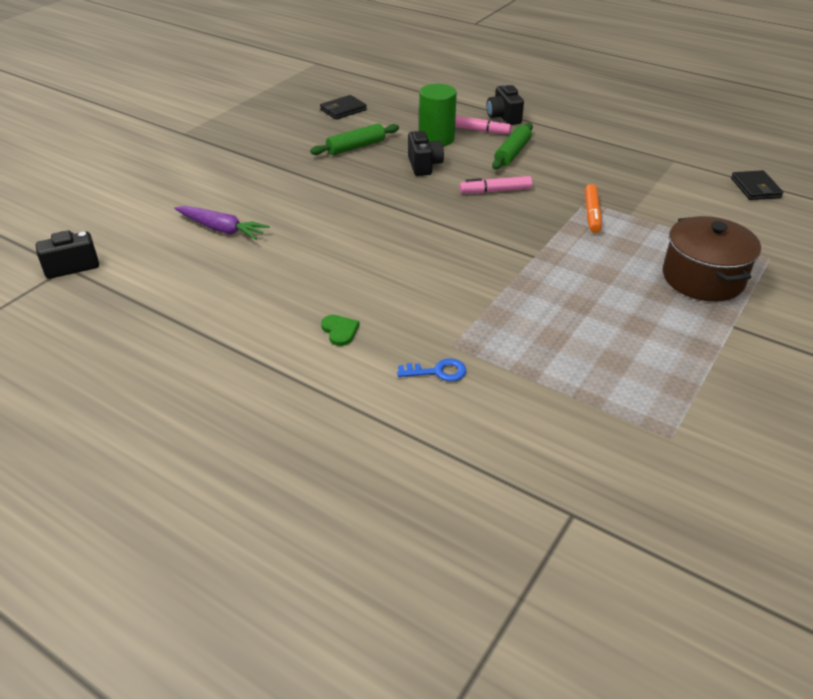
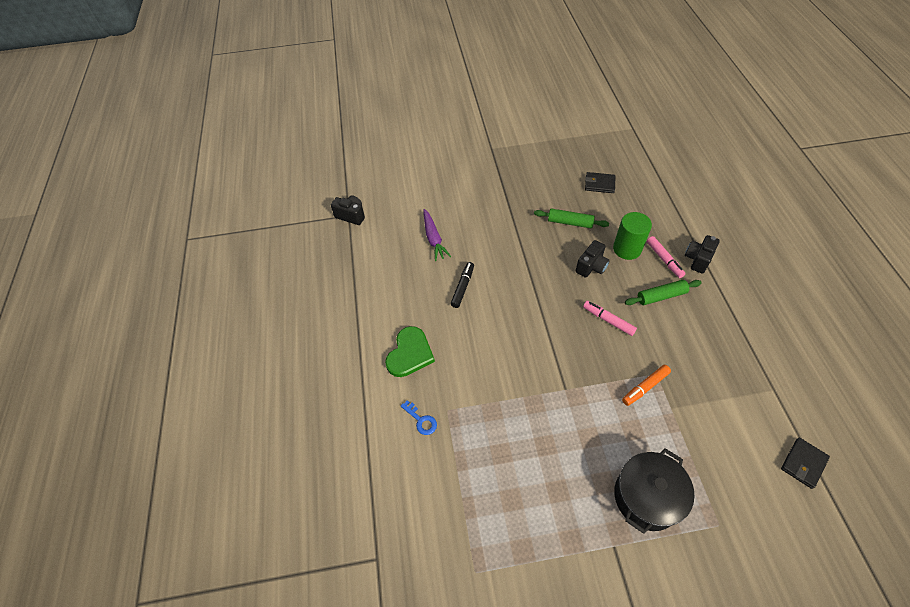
camera: 50 degrees right, 15 degrees up
(317, 247) = (462, 287): none -> black marker
(340, 331) = (410, 353): green heart -> green heart, size x1.99
(703, 278) = (646, 497): brown pot -> black pot

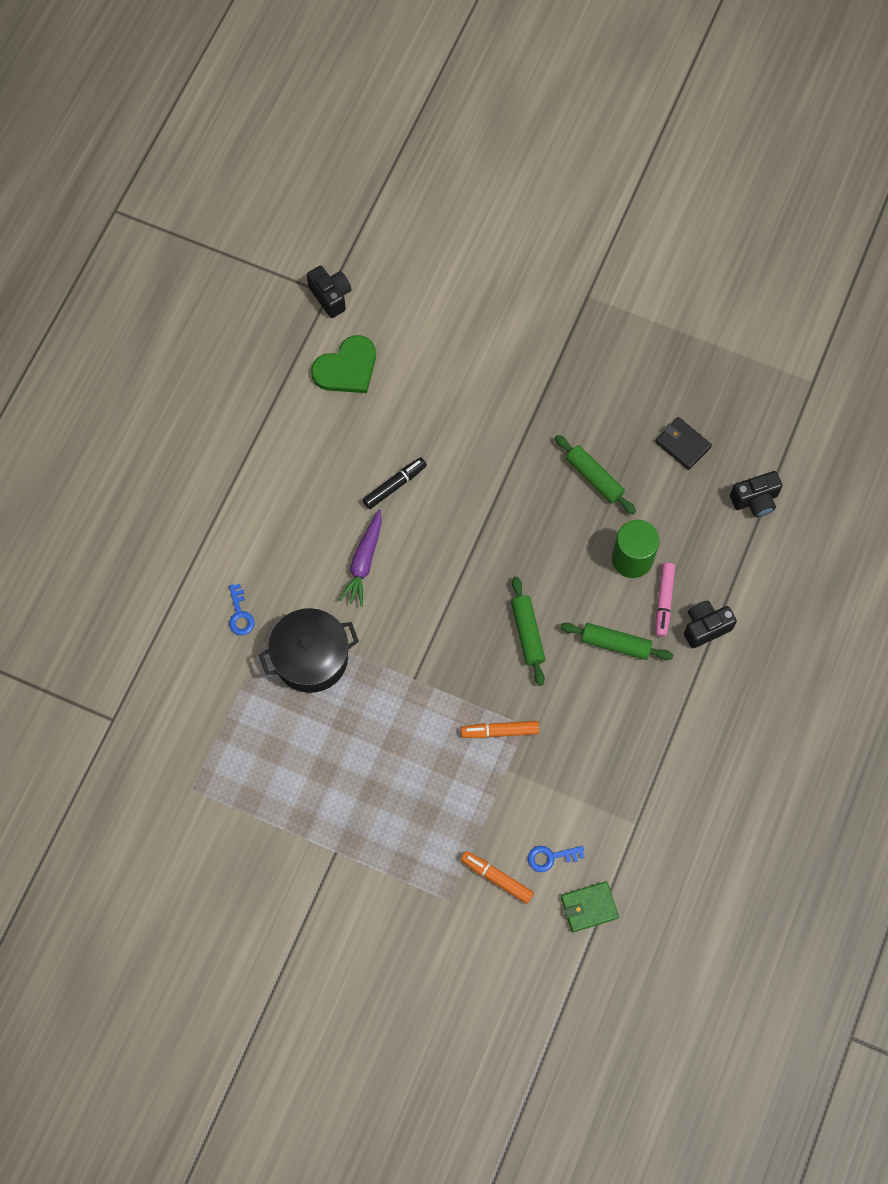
camera: 30 degrees right, 15 degrees up
(410, 353) = (278, 531): green heart -> green heart (346, 368)
(433, 239) = (408, 395): purple carrot -> purple carrot (364, 562)
(591, 267) = (567, 555): black camera -> black camera (755, 500)
(608, 320) = (527, 633): pink marker -> green rolling pin
(646, 497) = (403, 832): black pot -> black pot (311, 658)
(732, 486) = (497, 878): none -> orange marker
(749, 447) = (550, 857): none -> blue key
(803, 463) = (589, 907): black wallet -> green wallet

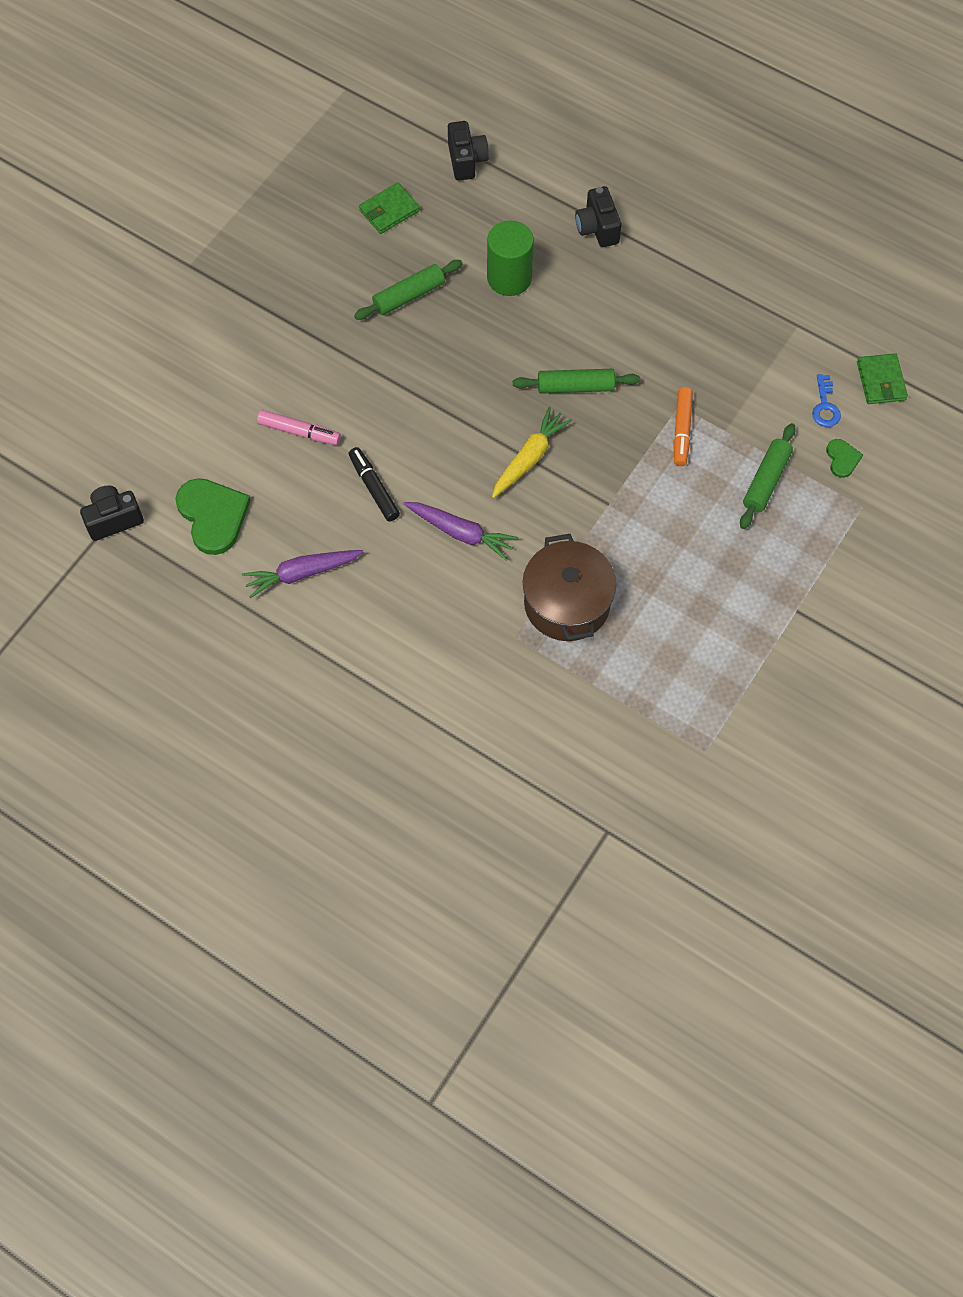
camera: 80 degrees left, 5 degrees down
(240, 614) = (500, 672): blue key -> none
(305, 446) = (302, 573): none -> purple carrot
(311, 658) = (567, 603): black pot -> brown pot
(447, 605) = (529, 458): none -> yellow carrot
(497, 878) = (842, 459): orange marker -> green heart
(615, 644) = (601, 309): green rolling pin -> green rolling pin (766, 481)
(664, 601) = (562, 258): pink marker -> pink marker (299, 432)
(682, 444) = (389, 210): black wallet -> green wallet

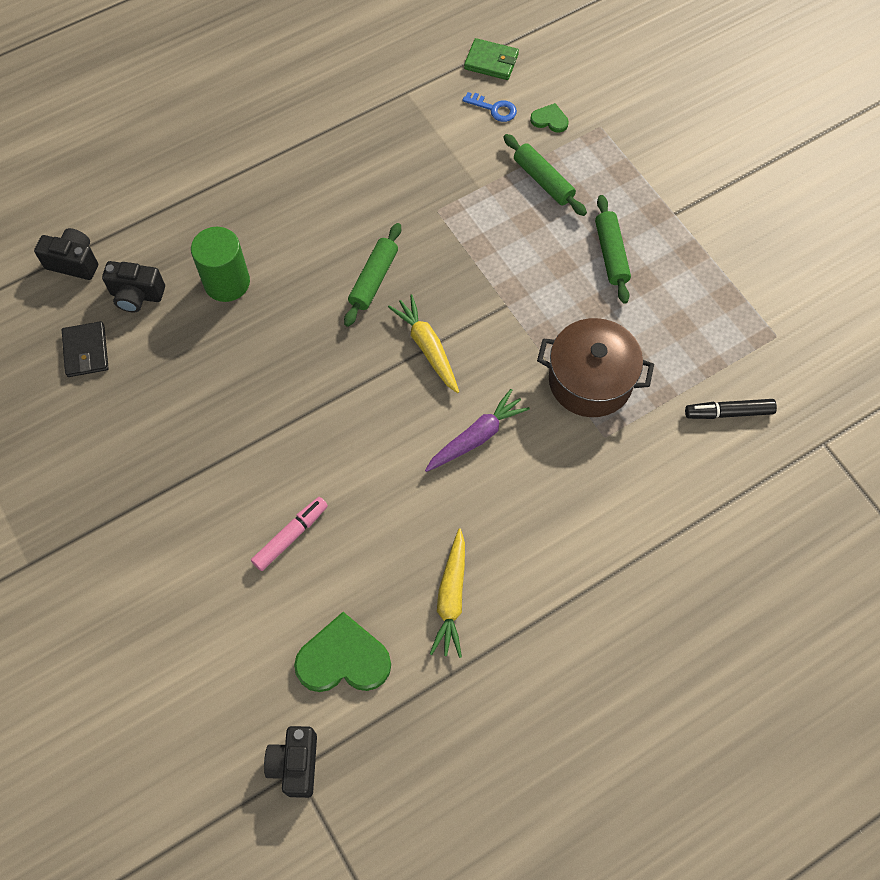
camera: 65 degrees left, 0 degrees up
(302, 573) = (451, 598): purple carrot -> yellow carrot
(374, 488) = (390, 493): black marker -> black marker (729, 412)
(389, 210) = (86, 351): green wallet -> black wallet
(409, 296) = (194, 374): green rolling pin -> green rolling pin (611, 254)
(597, 228) = (218, 191): black camera -> black camera (137, 295)
(682, 430) = (462, 218): orange marker -> none

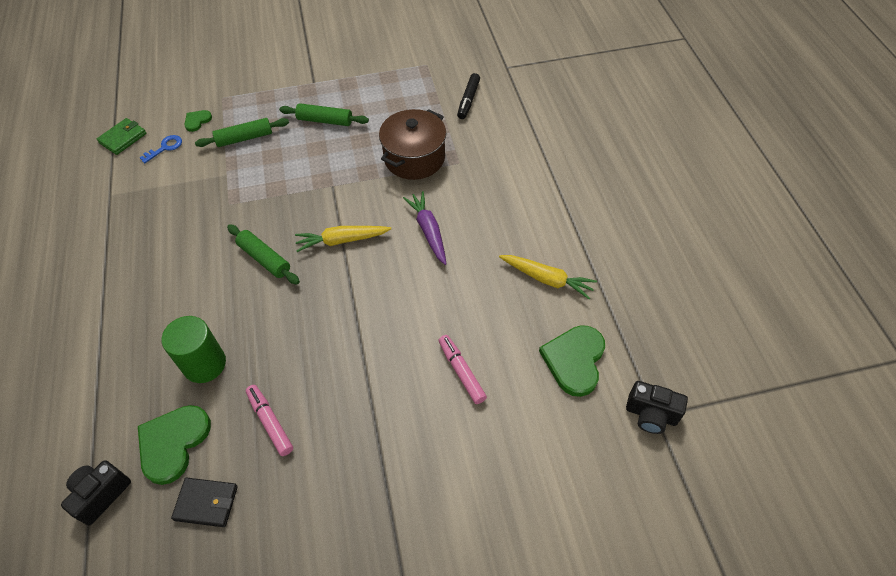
camera: 70 degrees left, 10 degrees down
(137, 295) = (173, 443): black camera -> green heart
(180, 370) = (270, 422): none -> pink marker

